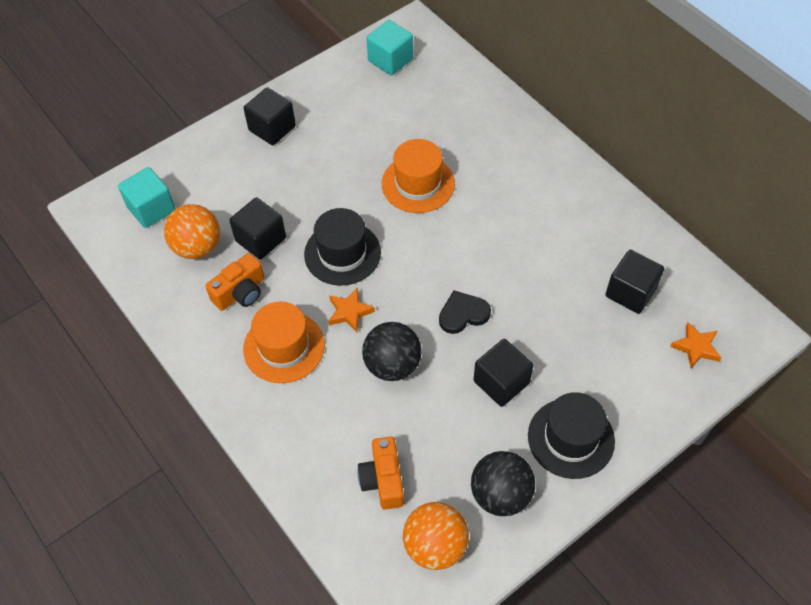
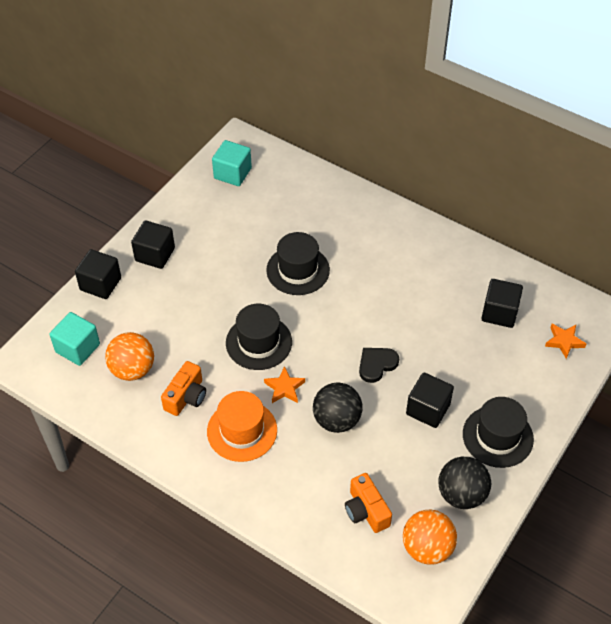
camera: 20 degrees left, 5 degrees down
(261, 239) = (185, 349): black cube -> black cube (100, 284)
(418, 184) = (298, 270): orange hat -> black hat

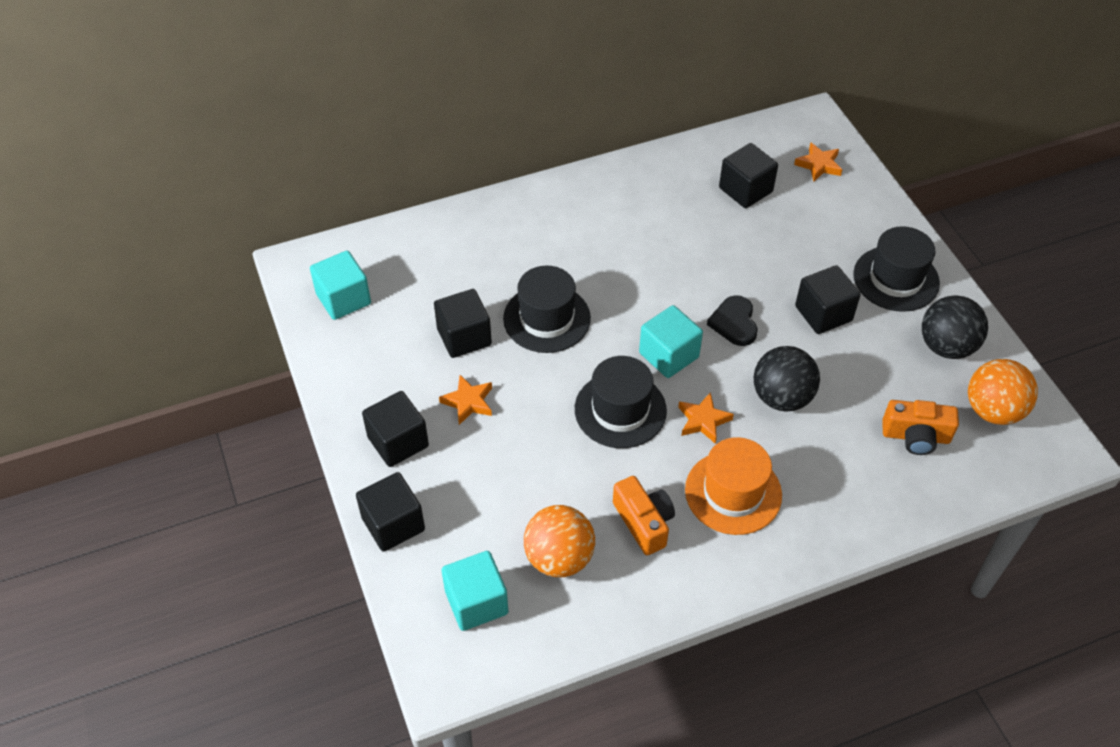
camera: 55 degrees left, 0 degrees up
(206, 269) = (468, 402): none -> orange star
(251, 240) = (464, 337): none -> black cube
(321, 344) = (669, 355): none -> turquoise cube

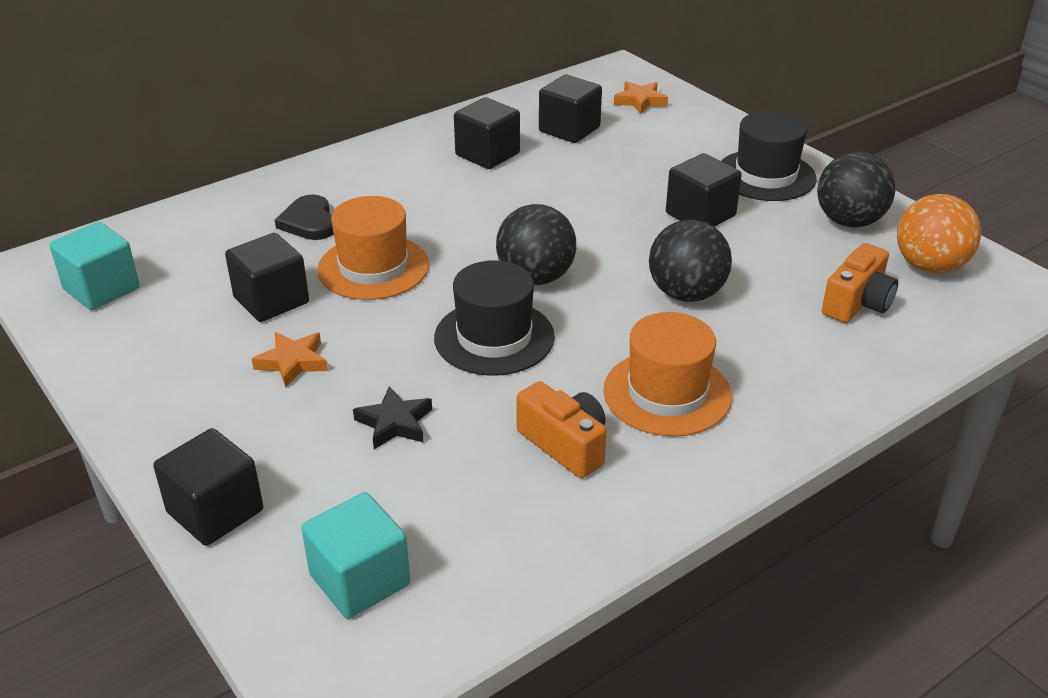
camera: 15 degrees left, 15 degrees down
(398, 442) = (204, 419): black cube -> black cube (487, 154)
(528, 475) = (394, 423): none -> black star
(547, 318) = (373, 267): black hat -> orange hat
(559, 558) = (464, 505): orange ball -> none
(669, 355) = (536, 277): turquoise cube -> black ball
(703, 420) = (601, 330): orange star -> none
(734, 323) = (602, 237): black heart -> black heart (309, 222)
(916, 436) = (857, 303): orange camera -> orange camera turned 45 degrees counterclockwise

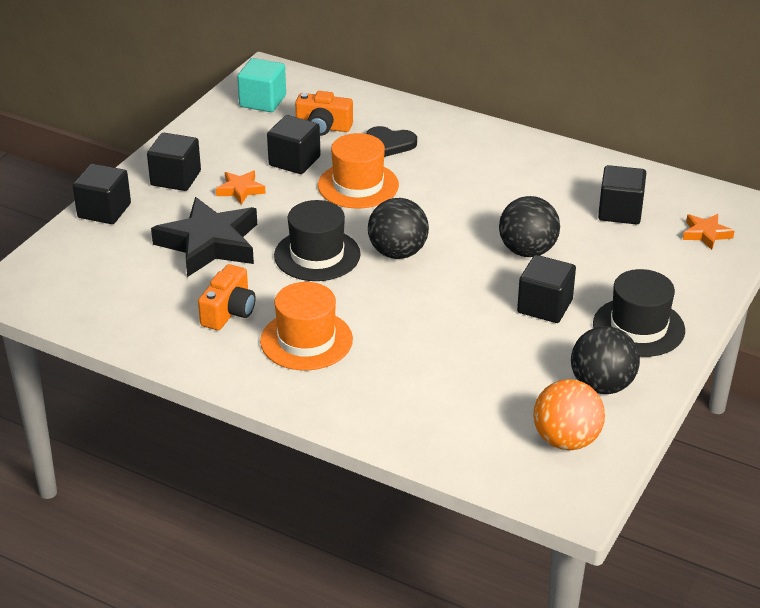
camera: 65 degrees right, 0 degrees up
(309, 222) = (390, 143): black heart -> black heart turned 120 degrees counterclockwise
(360, 580) = (80, 273): turquoise cube -> none
(394, 423) = (209, 244): black star -> black star, size x2.11
(487, 154) = (544, 185): black cube -> black cube (176, 178)
(686, 294) = (429, 323): black ball -> black ball (527, 251)
(857, 303) = (480, 408): orange camera -> orange camera (323, 127)

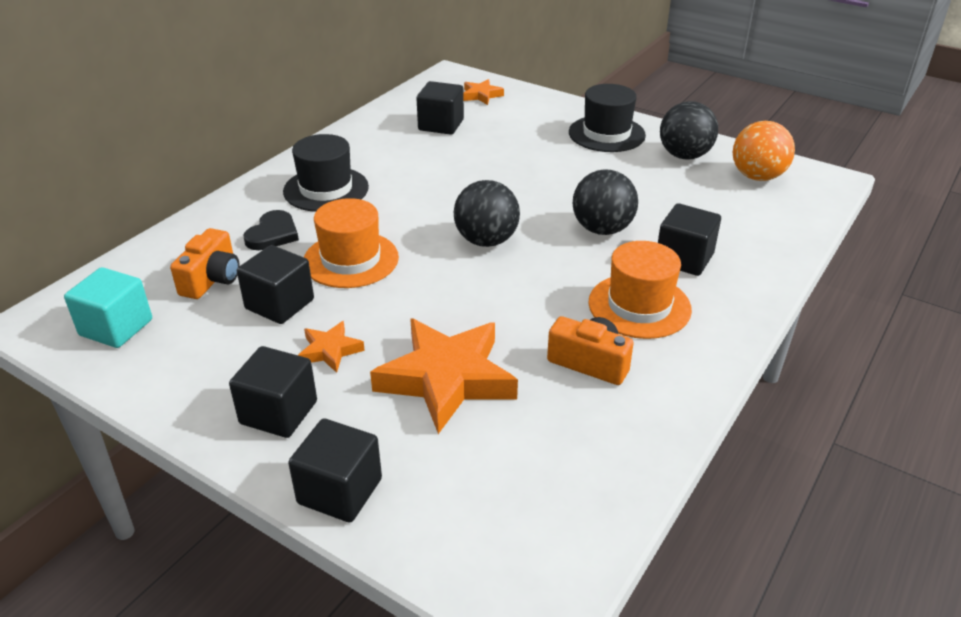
camera: 85 degrees left, 0 degrees up
(209, 244) = (446, 379): black star -> orange star
(317, 255) = (483, 293): black hat -> black hat (326, 189)
(527, 251) = (493, 171): black ball -> black ball (602, 229)
(544, 306) = (578, 170): black cube -> black cube (684, 259)

